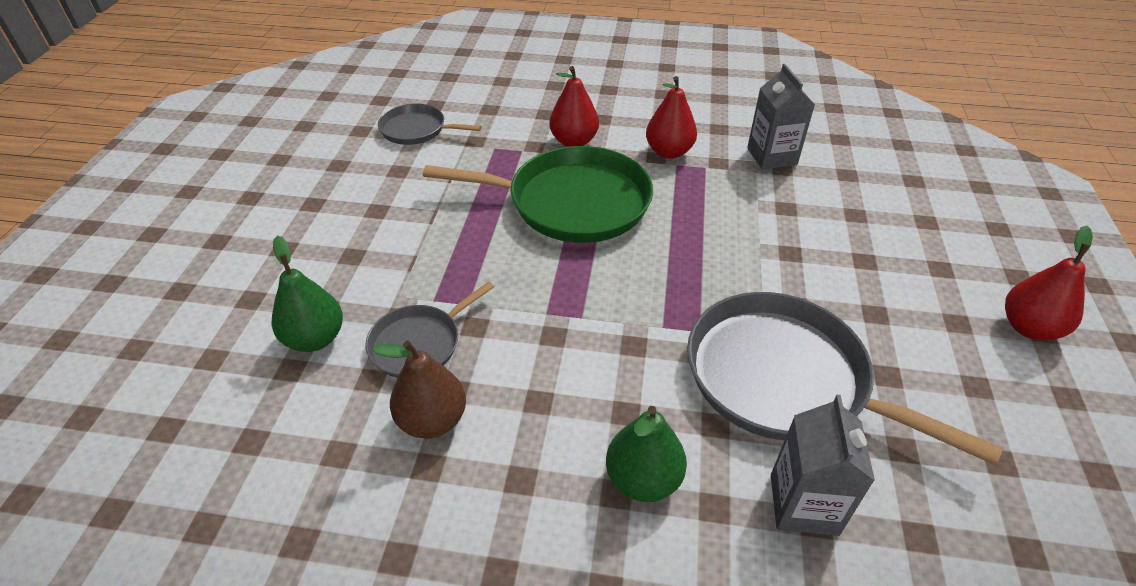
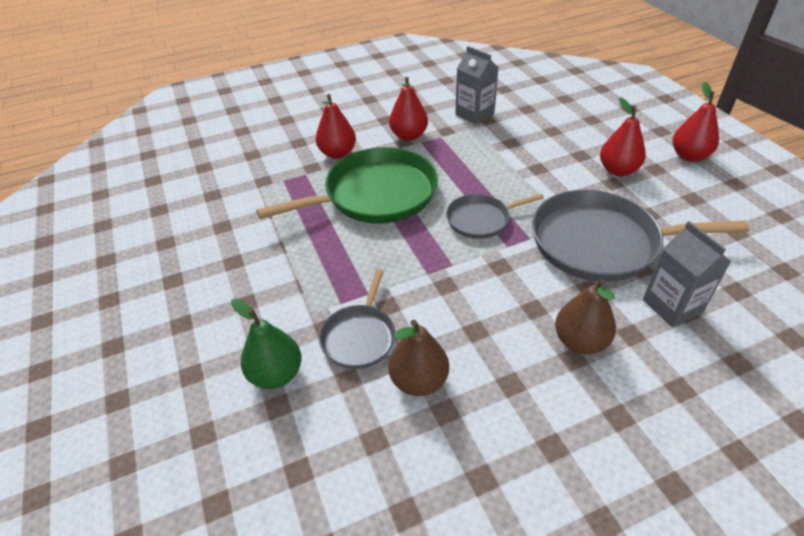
camera: 30 degrees left, 0 degrees up
(416, 130) = (207, 191): grey pan -> grey pan (481, 219)
(643, 479) = (580, 341): green pear -> brown pear
(898, 301) = (618, 170): none -> red pear

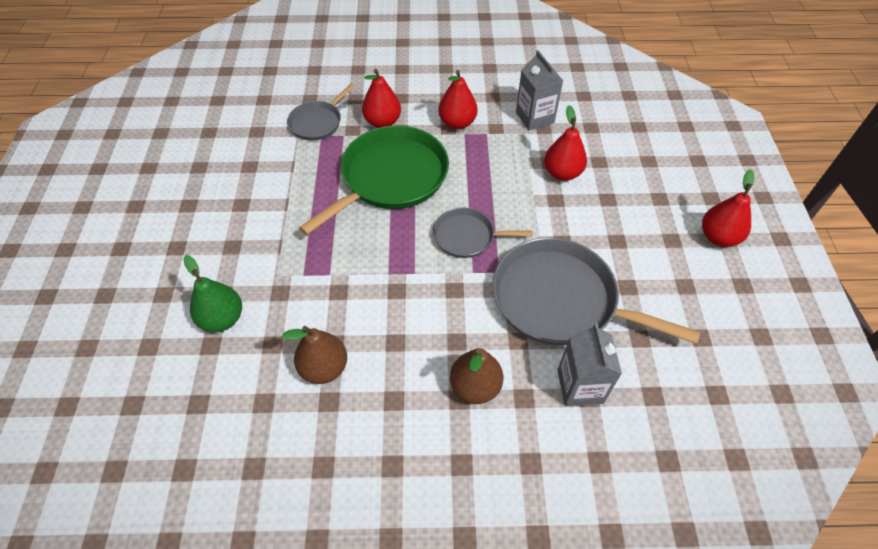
camera: 20 degrees right, 10 degrees up
(359, 336) = (301, 311): grey pan -> grey pan (317, 122)
(375, 195) = (390, 178): green pan -> green pan turned 45 degrees counterclockwise
(618, 170) = (632, 229): red pear -> red pear (562, 173)

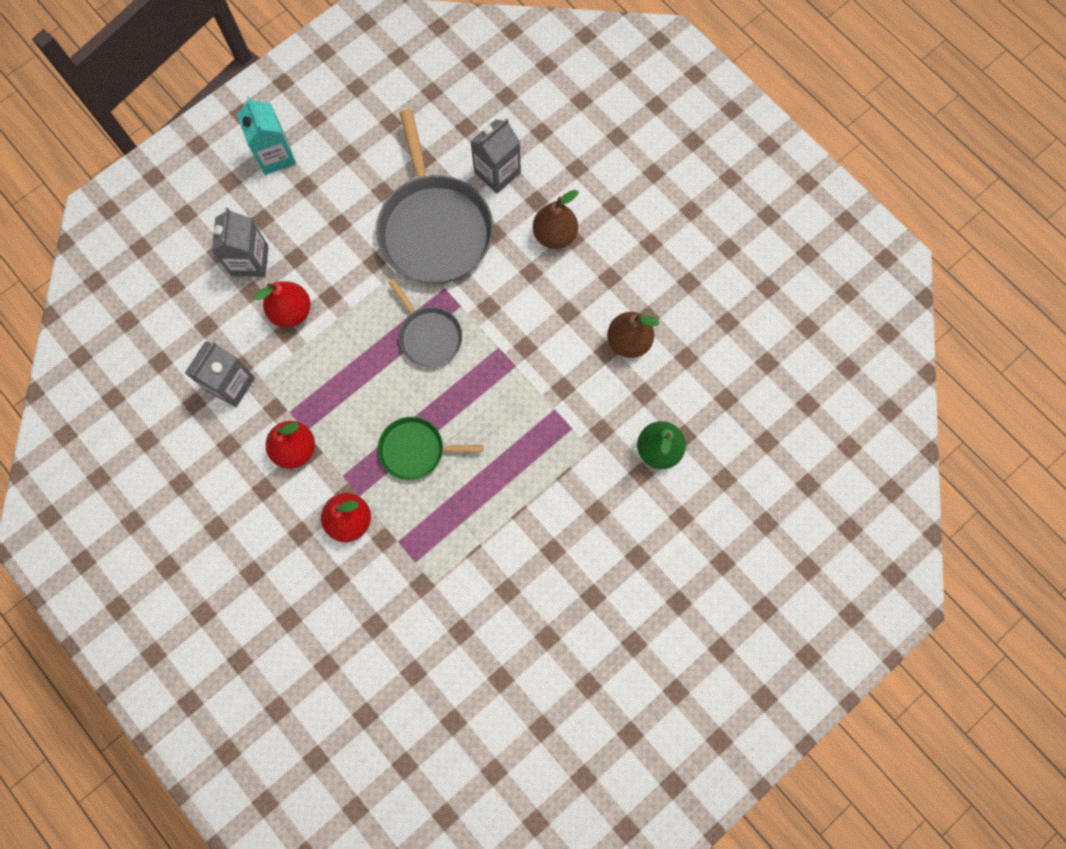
camera: 130 degrees left, 20 degrees up
(317, 122) = (400, 583): grey pan -> none
(390, 178) = (416, 450): green pan -> green pan, size x0.53
(626, 173) = (250, 260): none -> grey carton
(718, 237) = (275, 155): red pear -> turquoise carton

